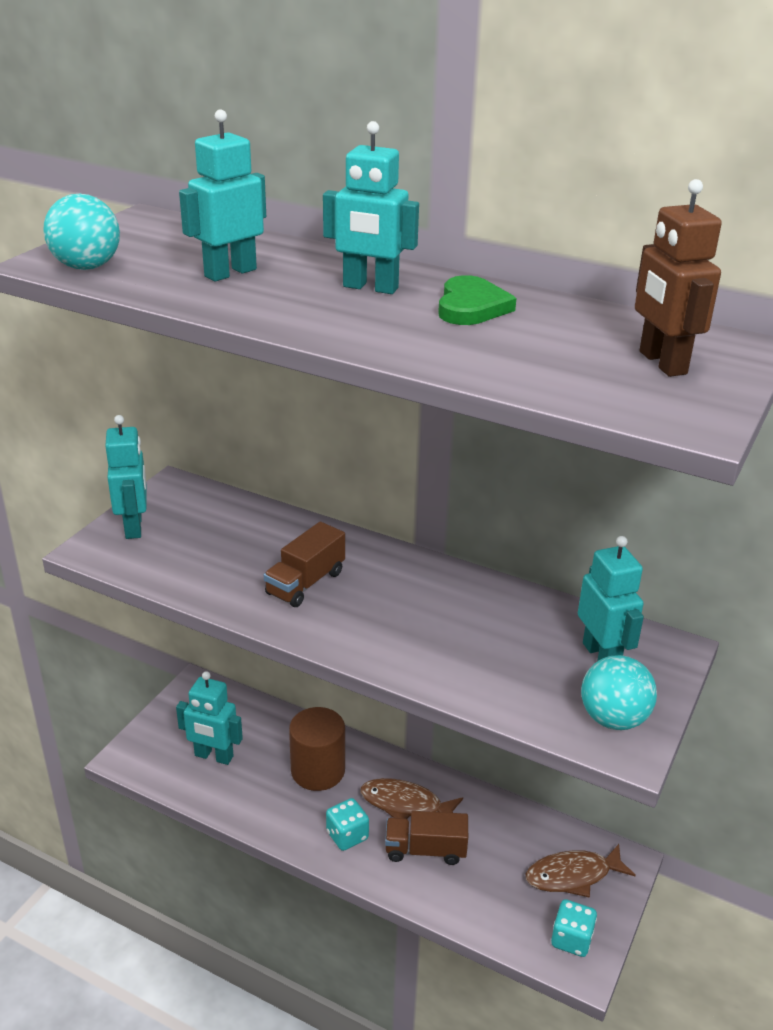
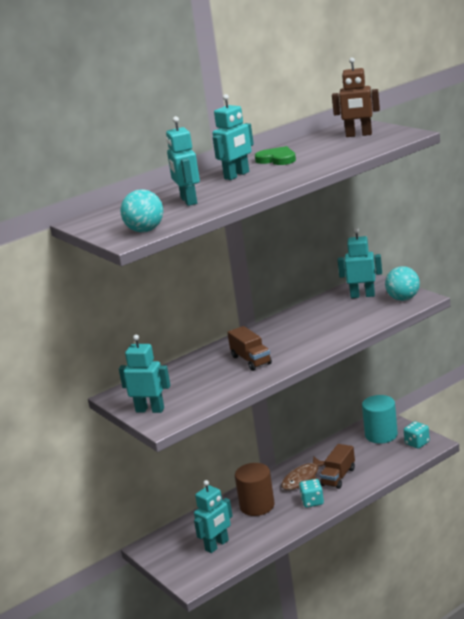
camera: 60 degrees left, 10 degrees down
(573, 875) = (381, 435): brown fish -> turquoise cylinder

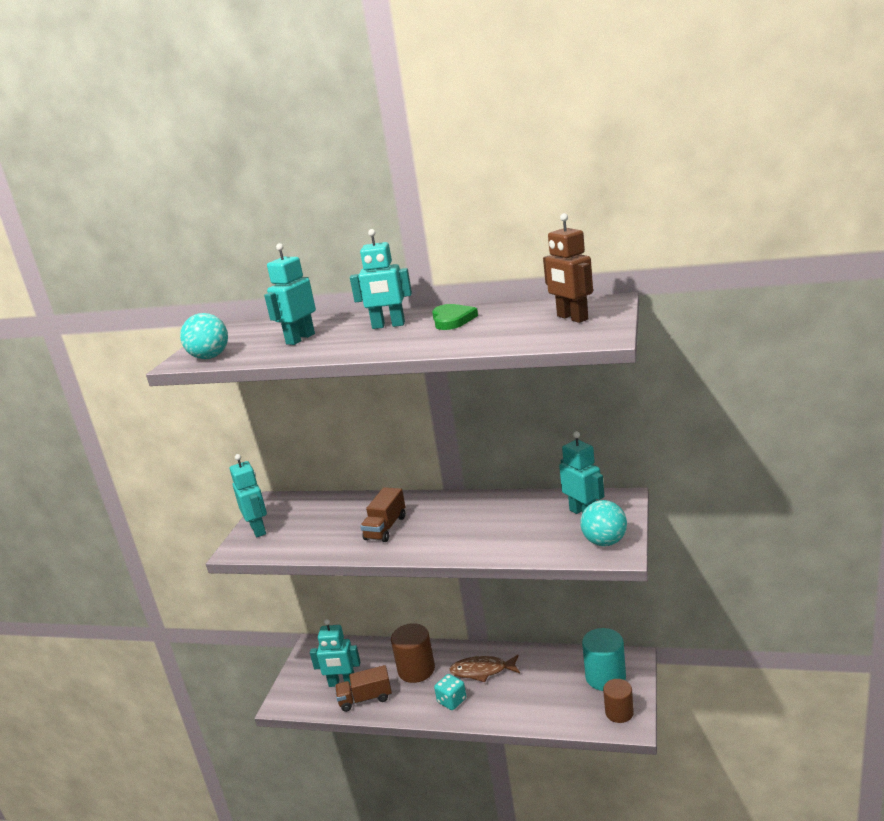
camera: 50 degrees right, 0 degrees up
(338, 477) = (506, 693): brown truck -> brown truck (365, 698)
(417, 443) = (619, 712): turquoise dice -> brown cylinder

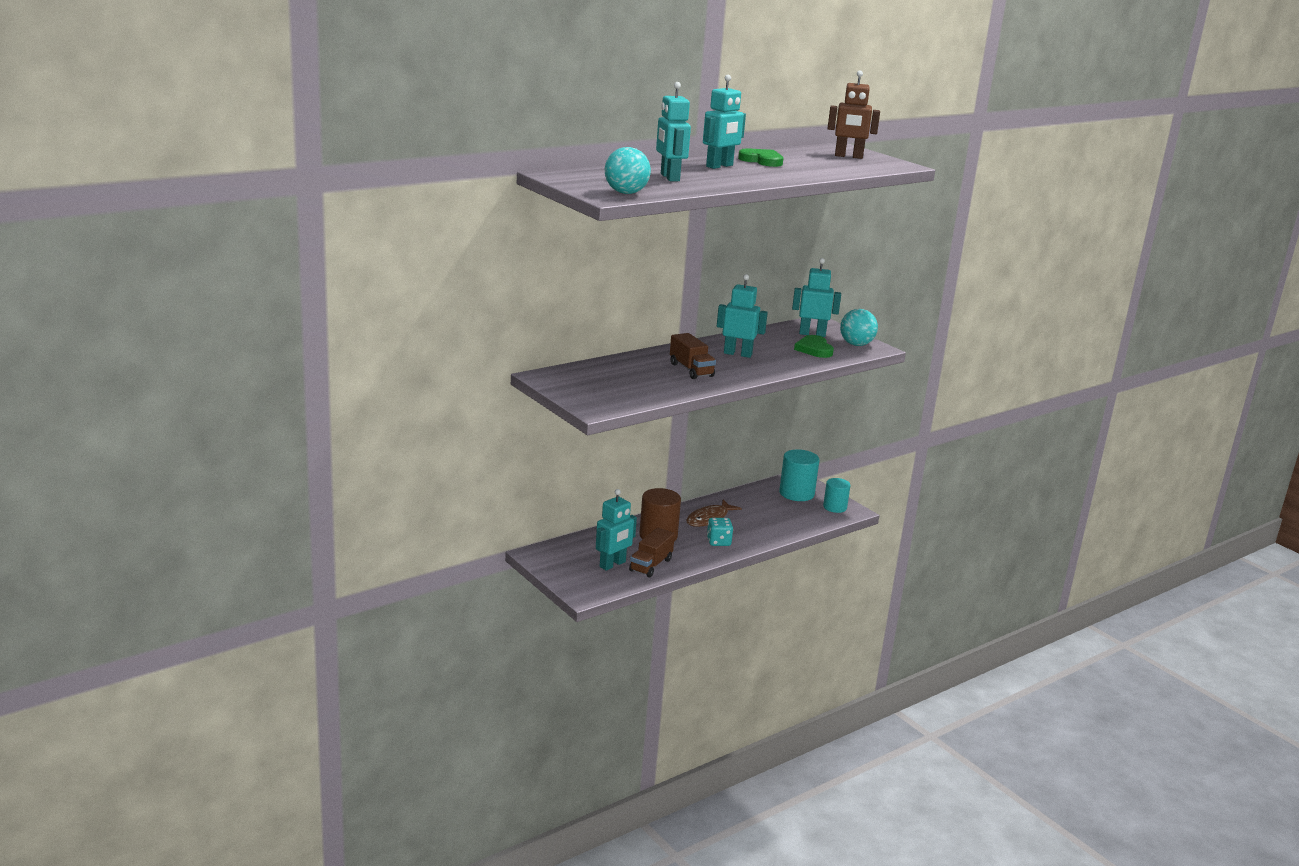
camera: 55 degrees left, 0 degrees up
(258, 529) = (581, 395): turquoise robot -> turquoise robot (737, 354)
(546, 535) = (814, 349): none -> green heart
(619, 712) = (835, 507): brown cylinder -> turquoise cylinder

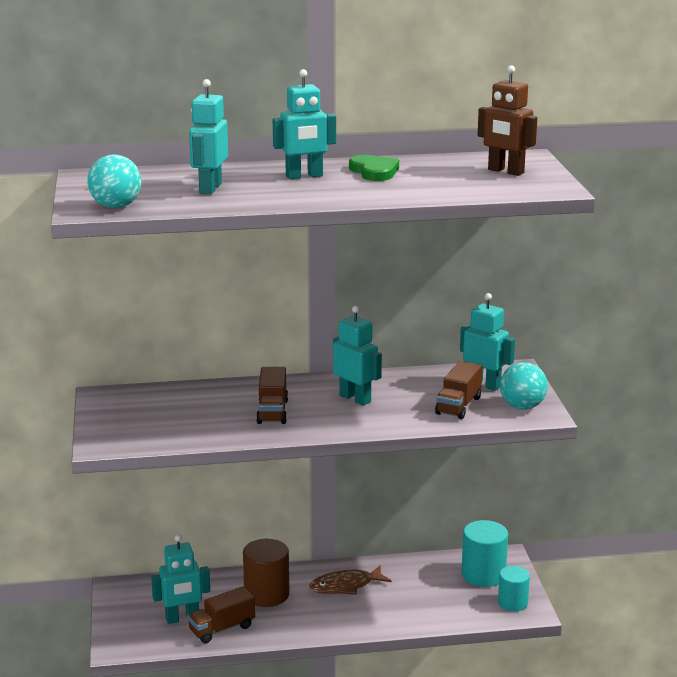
camera: 30 degrees right, 0 degrees up
(718, 542) = (326, 617): turquoise dice -> none
(814, 349) = (458, 405): green heart -> brown truck

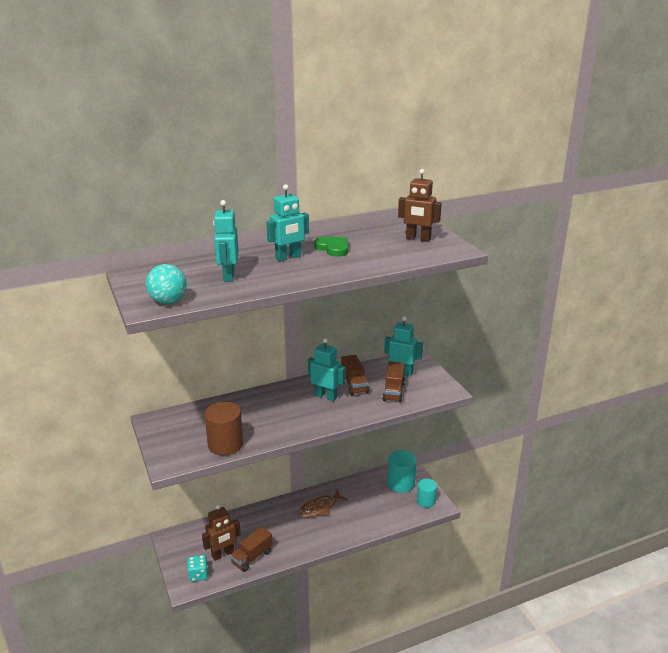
camera: 15 degrees left, 5 degrees up
(139, 636) = (198, 575): none -> turquoise dice
(182, 618) = (223, 554): turquoise robot -> brown robot
(266, 594) = (272, 524): brown cylinder -> brown cylinder (225, 445)
(272, 411) = (276, 415): brown truck -> brown truck (354, 384)
(522, 406) = (433, 386): turquoise ball -> none

